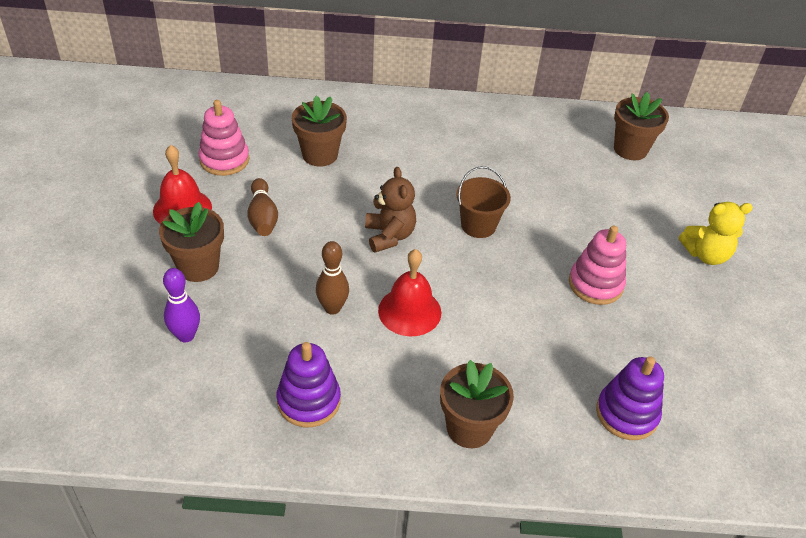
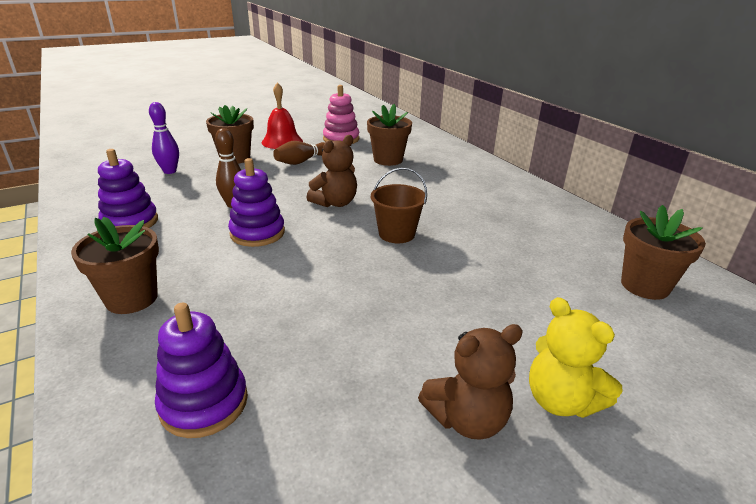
camera: 60 degrees right, 15 degrees down
(409, 311) = (257, 233): red bell -> purple stacking toy
(595, 284) = (395, 320): pink stacking toy -> none
(700, 299) = (467, 419): none -> brown teddy bear

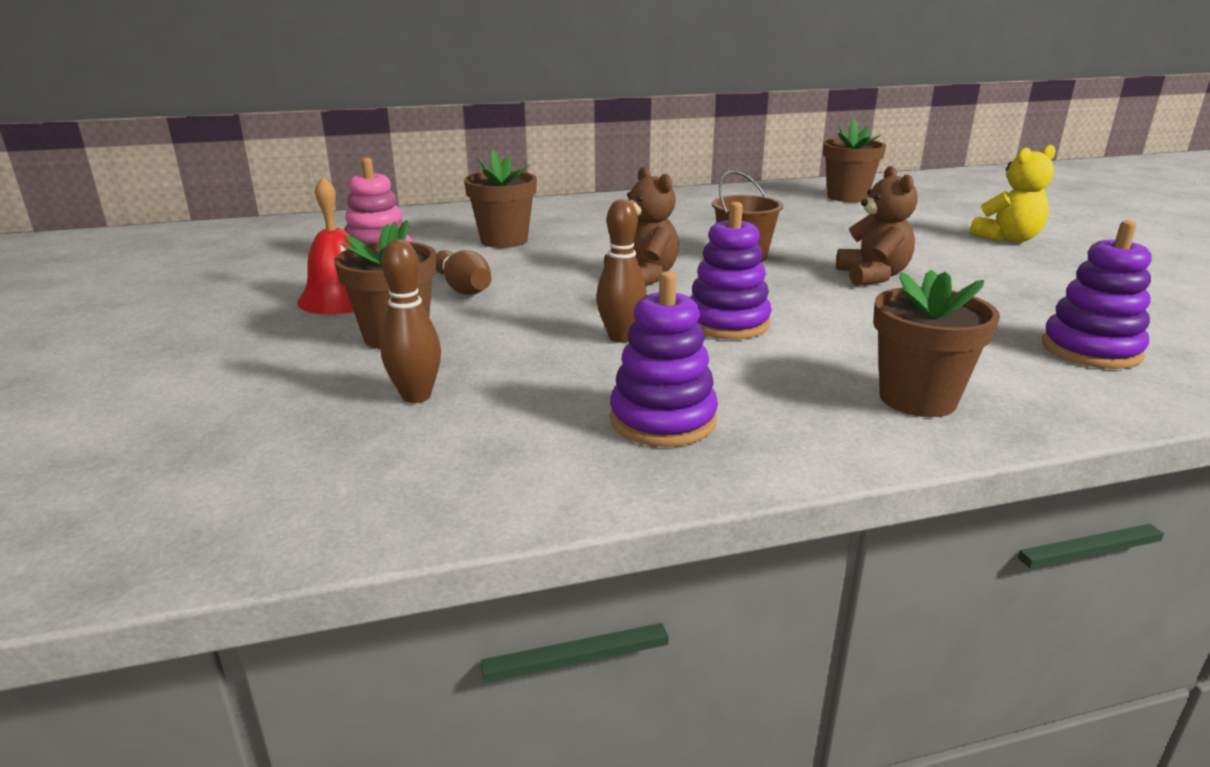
camera: 75 degrees left, 5 degrees down
(170, 171) = (416, 396): purple bowling pin -> brown bowling pin
(467, 419) = (1045, 264): brown teddy bear -> brown teddy bear (872, 276)

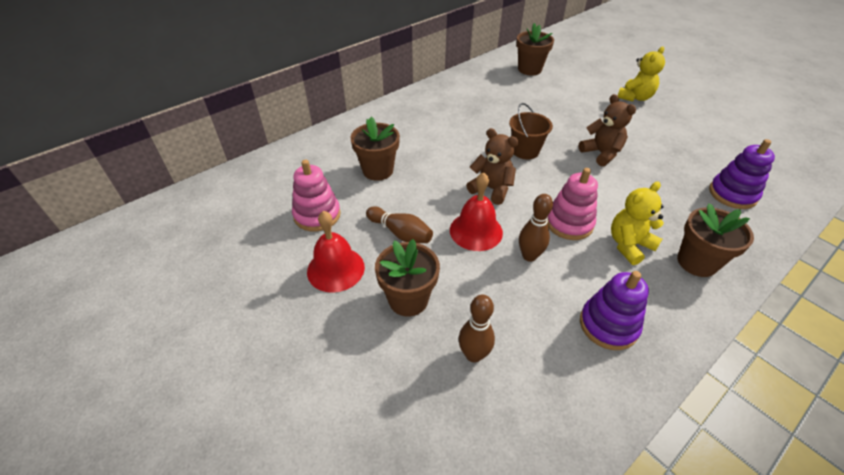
camera: 25 degrees left, 20 degrees up
(570, 304) = (476, 231): none -> red bell
(727, 323) = (569, 223): purple stacking toy -> pink stacking toy
(806, 359) = (629, 245): none -> yellow teddy bear

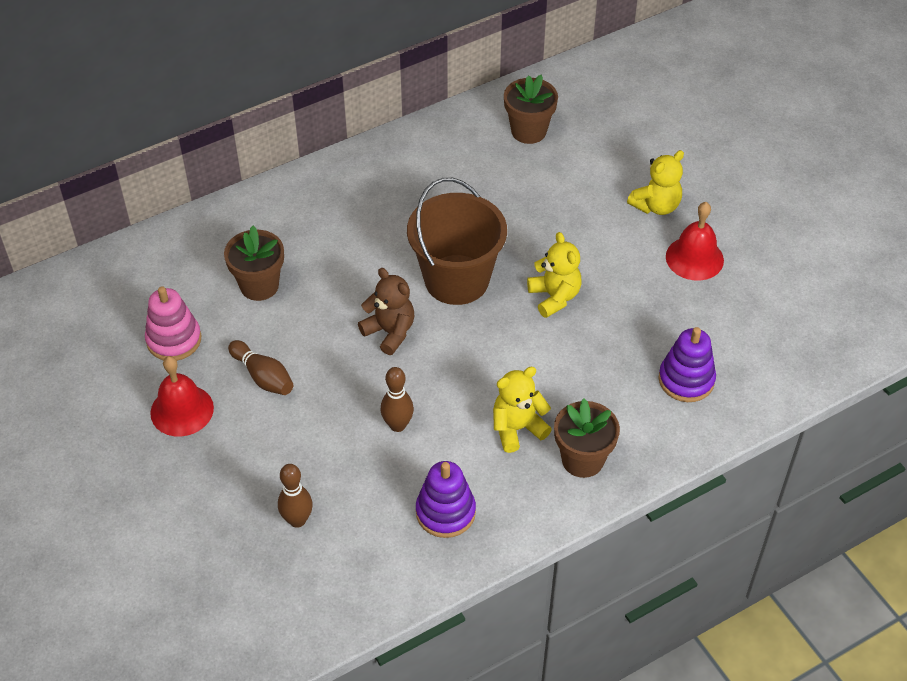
camera: 10 degrees right, 5 degrees up
(408, 299) = (249, 455): brown flower pot -> none
(476, 231) = (350, 386): red bell -> red bell (694, 258)
(525, 151) = (456, 280): brown bucket -> brown bucket, size x1.80
(569, 223) = (462, 391): pink stacking toy -> none
(601, 153) = (554, 297): brown teddy bear -> yellow teddy bear

